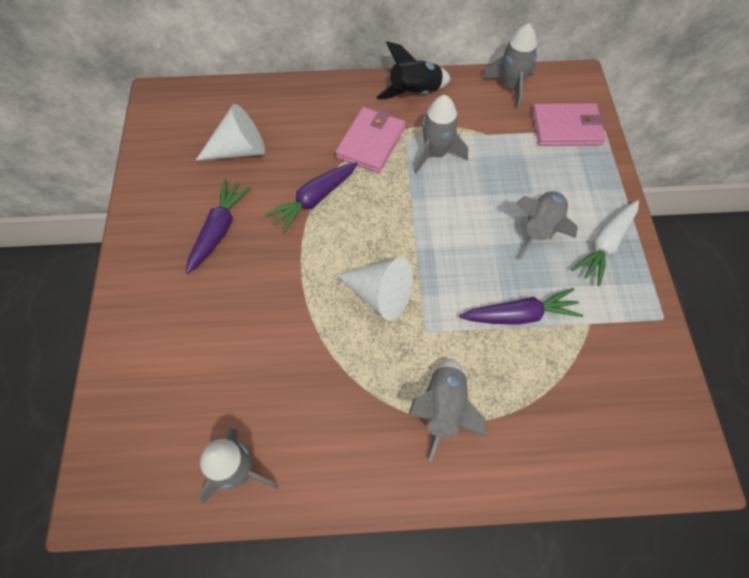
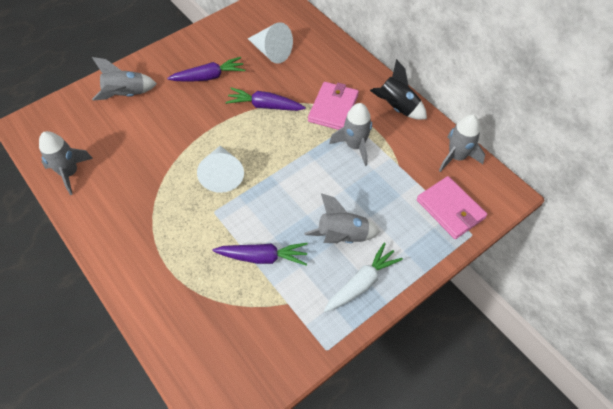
camera: 55 degrees right, 5 degrees down
(371, 142) = (333, 108): pink wallet -> pink wallet turned 60 degrees counterclockwise
(443, 409) = (166, 249): grey rocket -> grey rocket (126, 95)
(519, 315) = (262, 257): purple carrot -> purple carrot turned 45 degrees counterclockwise
(605, 245) = (362, 283): white carrot -> white carrot turned 135 degrees clockwise

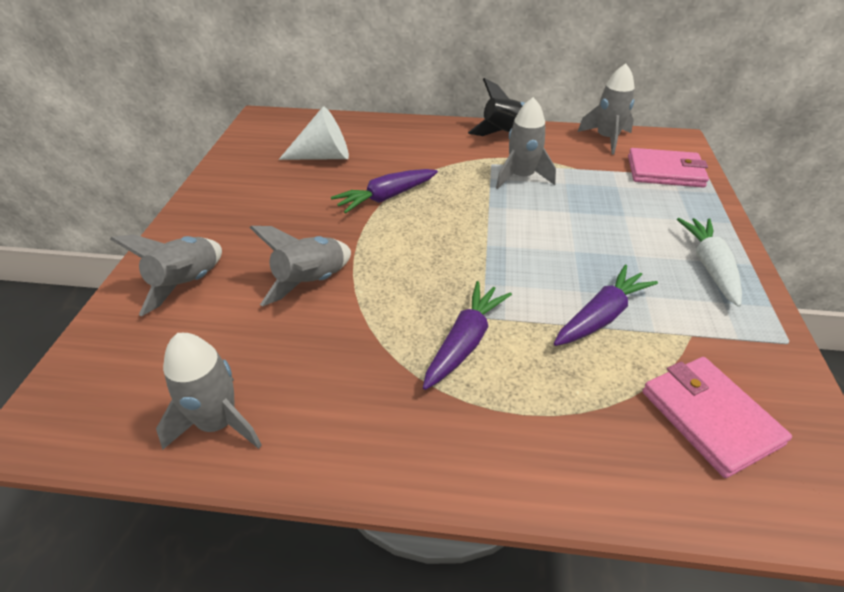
camera: 45 degrees left, 15 degrees down
(209, 77) = (281, 209): purple carrot -> purple carrot (465, 342)
(222, 175) = (437, 278): white cone -> none
(333, 108) = (455, 163): pink wallet -> pink wallet (709, 417)
(342, 236) = (632, 245): grey rocket -> grey rocket (311, 282)

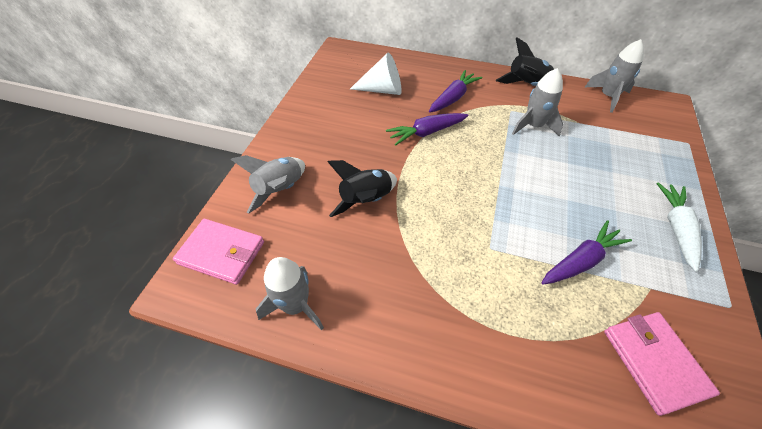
camera: 10 degrees right, 10 degrees up
(311, 282) = (366, 200): grey rocket -> black rocket
(465, 342) = (473, 267): purple carrot -> purple carrot (453, 98)
(665, 172) = (653, 134): pink wallet -> pink wallet (222, 253)

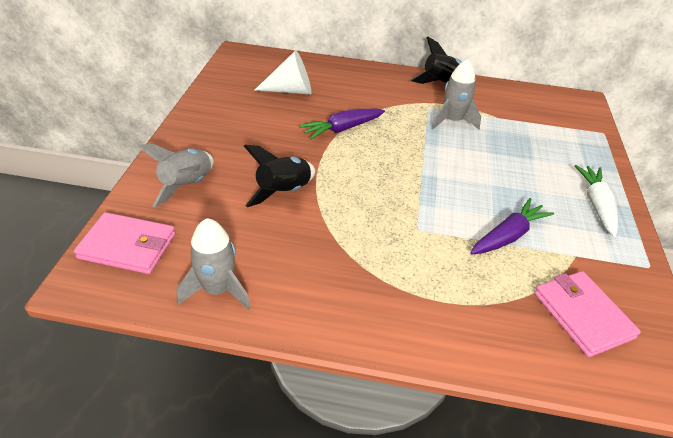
camera: 10 degrees left, 10 degrees down
(453, 98) = (367, 97): purple carrot -> none
(608, 97) = (524, 94): grey rocket -> none

